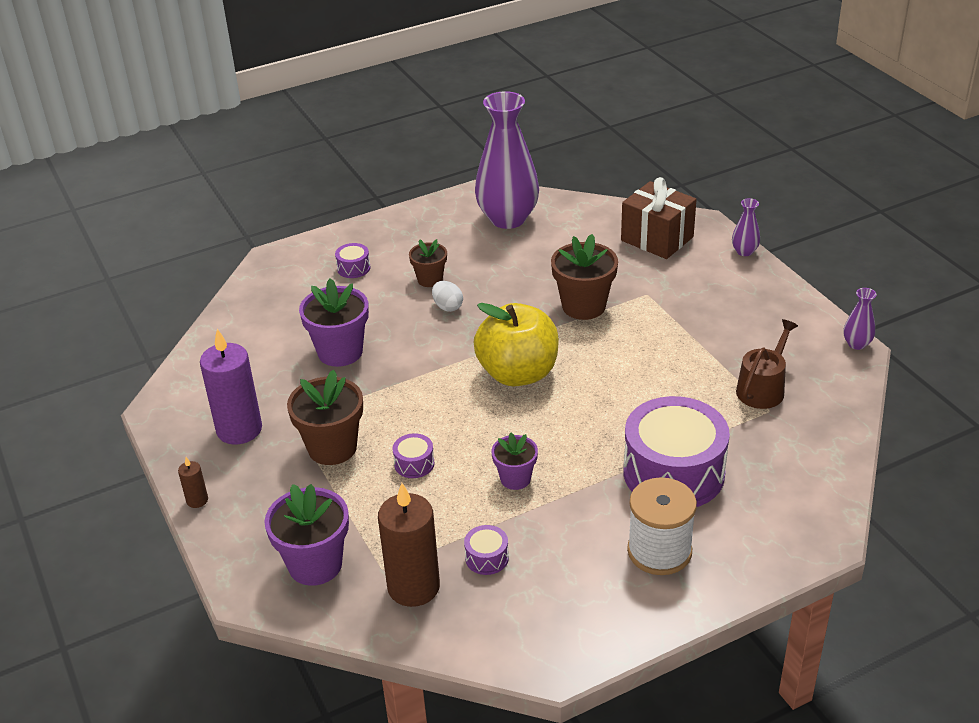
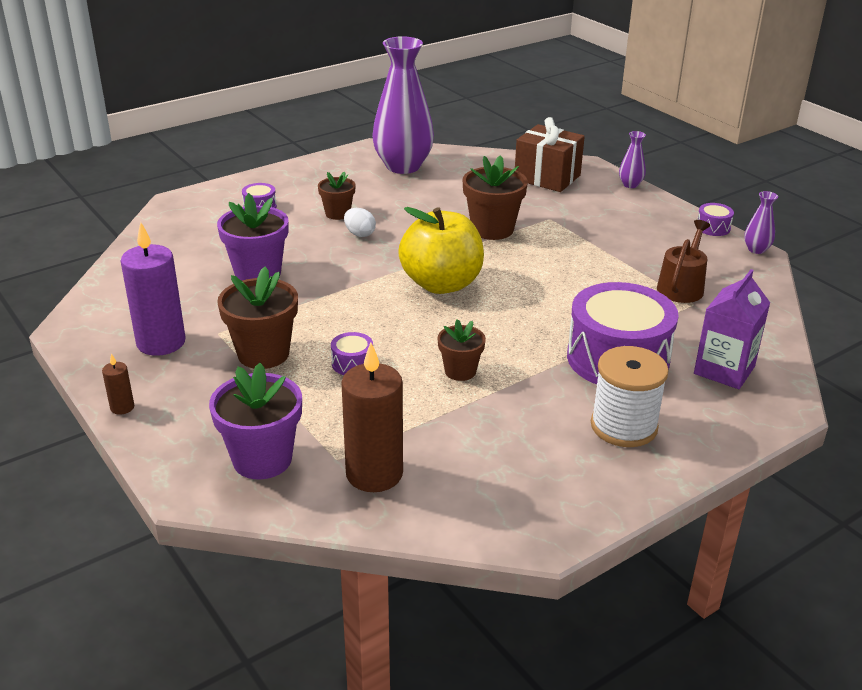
camera: 10 degrees left, 5 degrees down
(487, 558) = (447, 442): purple drum -> purple drum (713, 228)
(515, 479) = (460, 371): purple flower pot -> brown flower pot
(777, 493) = (724, 370): none -> purple carton

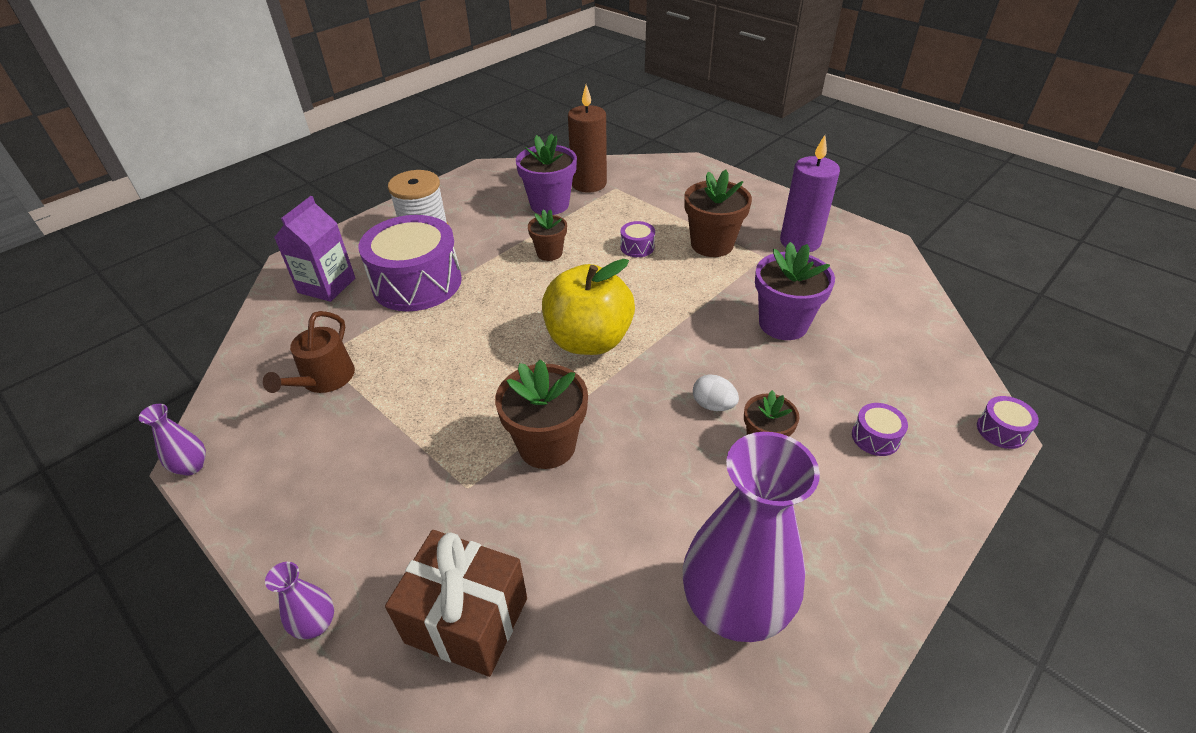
camera: 170 degrees right, 10 degrees up
(122, 407) = (776, 196): brown candle -> none
(262, 459) = (661, 182): purple flower pot -> purple flower pot (549, 204)
(713, 228) = (227, 509): purple drum -> purple drum (1001, 430)

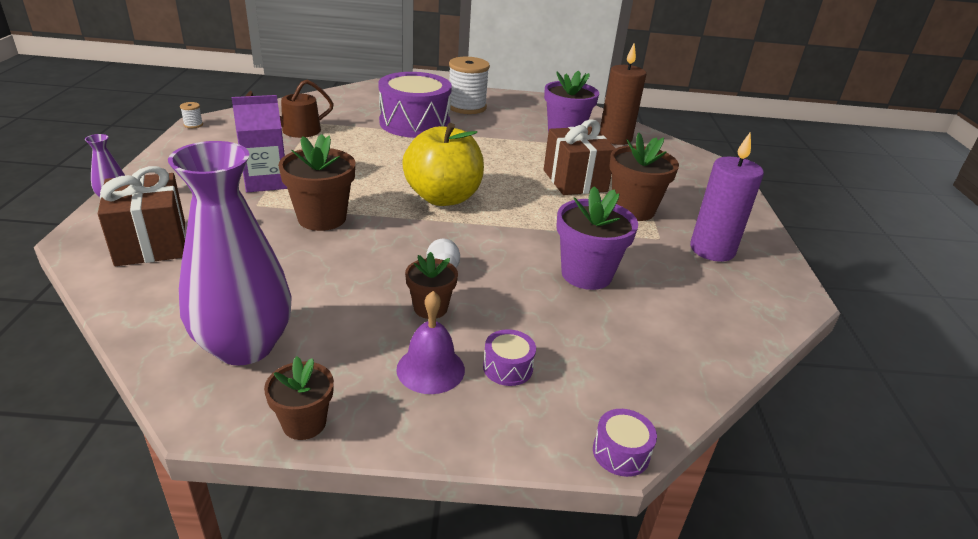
camera: 45 degrees right, 10 degrees down
(192, 466) = (193, 125): purple vase -> white spool
(327, 285) = (373, 101): purple carton -> purple carton (266, 181)
(549, 253) = (512, 152): brown flower pot -> brown flower pot (304, 423)
(637, 247) = (575, 181): purple drum -> brown gift
(850, 486) = (430, 369): none -> purple bell

